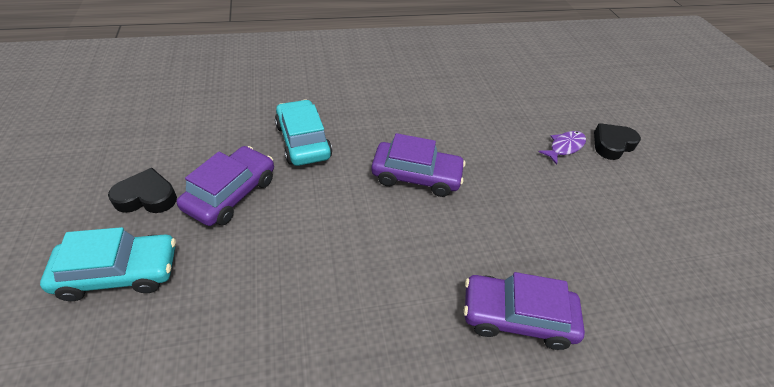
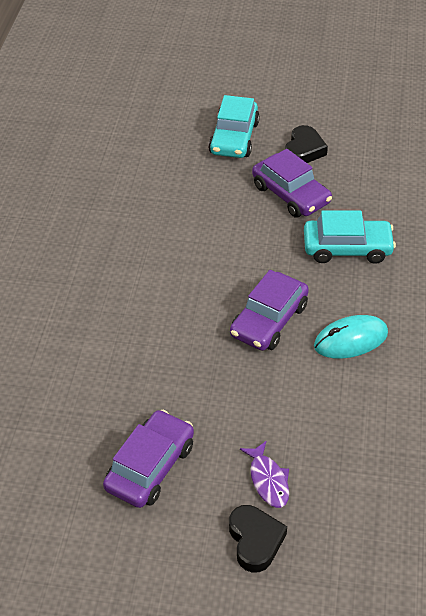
camera: 115 degrees right, 0 degrees up
(410, 125) = (351, 340): none -> turquoise mouse
(516, 317) = (93, 334): purple car -> purple car (150, 467)

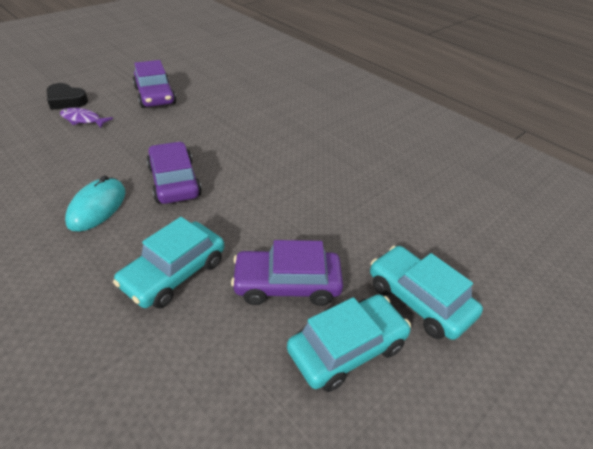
camera: 125 degrees right, 5 degrees down
(304, 150) = (347, 348): black heart -> turquoise car

